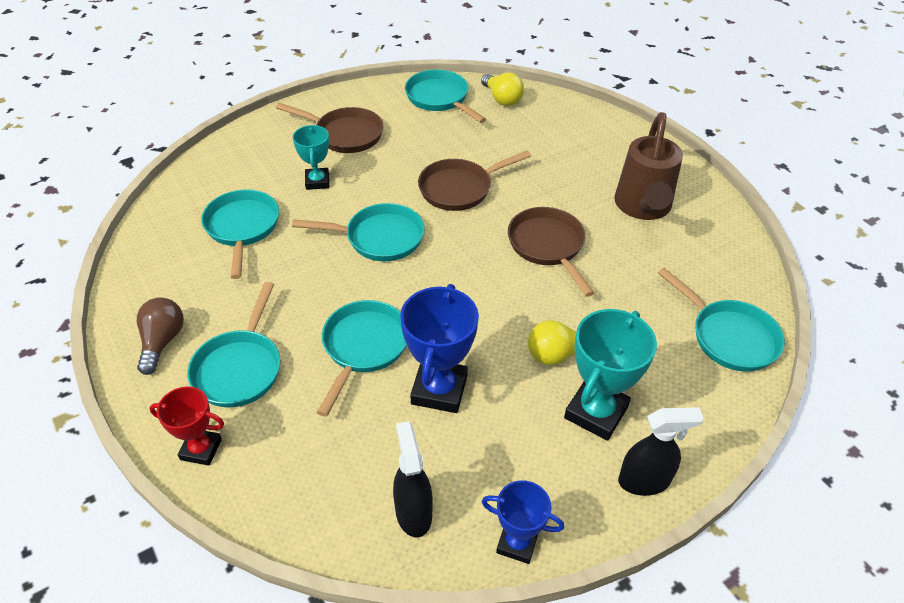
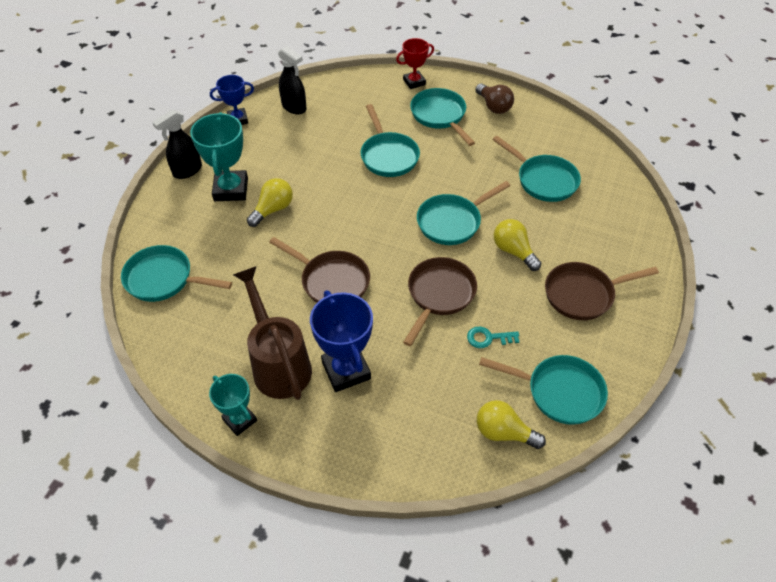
camera: 145 degrees right, 5 degrees up
(317, 181) = (545, 239): turquoise trophy -> turquoise trophy (240, 420)
(356, 187) = (513, 251): none -> yellow light bulb
(439, 390) = (327, 157): blue trophy -> blue trophy (346, 370)
(453, 145) = (488, 338): none -> turquoise key

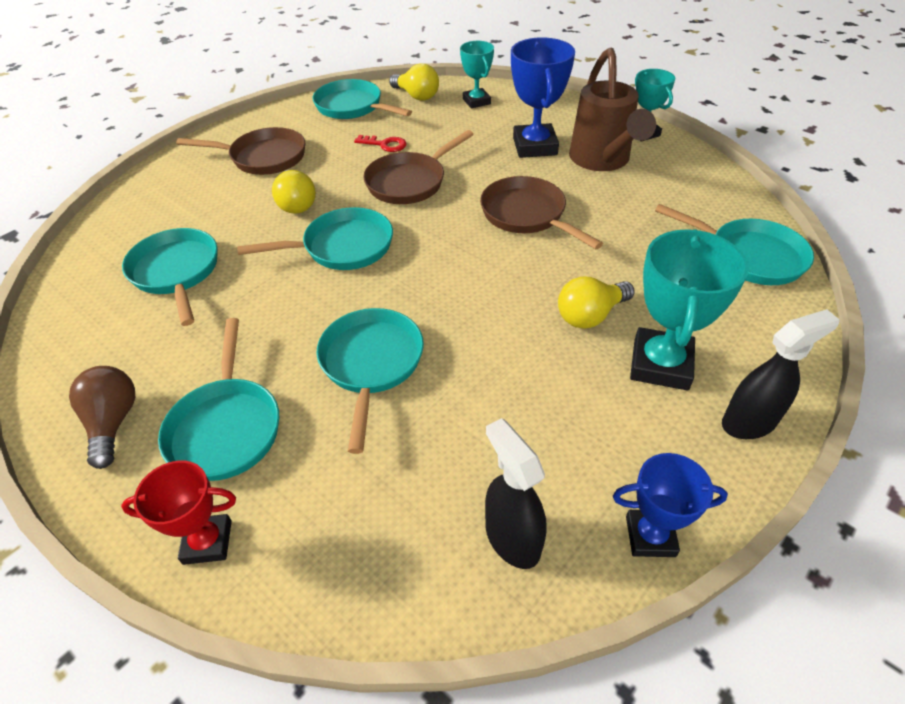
camera: 160 degrees left, 5 degrees down
(431, 438) = (476, 101): none -> turquoise trophy
(488, 338) = (385, 144): turquoise key -> red key

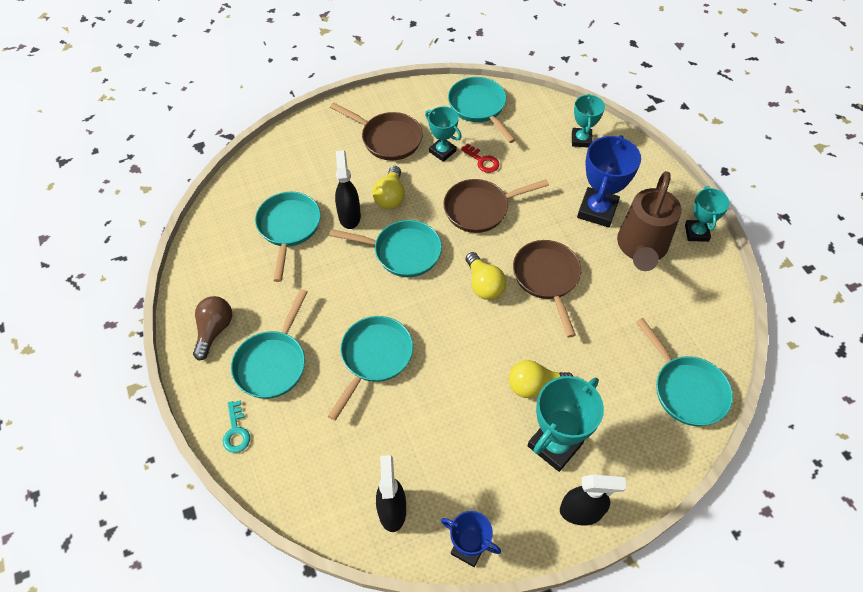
camera: 25 degrees right, 10 degrees up
(207, 542) = (236, 431): red trophy -> turquoise key
(254, 236) = (349, 216): none -> black spray bottle
(334, 150) = (442, 151): none -> turquoise trophy
(416, 96) = (536, 114): yellow light bulb -> yellow light bulb (484, 285)

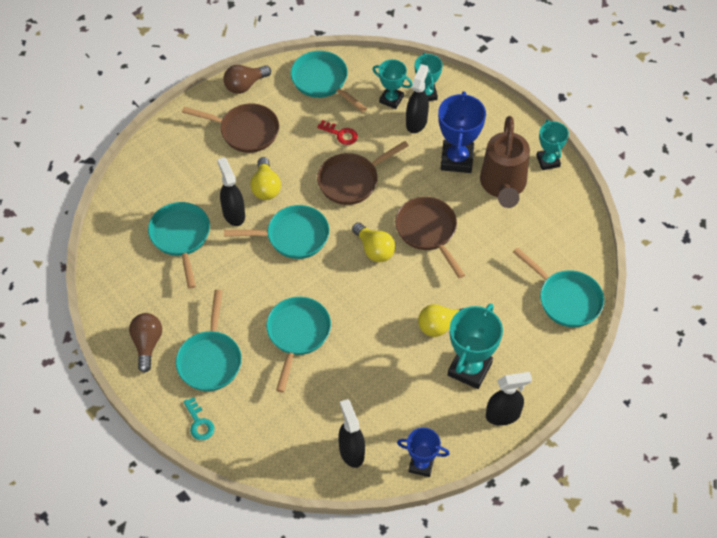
camera: 15 degrees left, 0 degrees up
(402, 96) = (245, 85): none -> brown light bulb
(442, 151) = (301, 133): turquoise trophy -> turquoise trophy (391, 99)
(564, 165) = (416, 122): none -> black spray bottle

